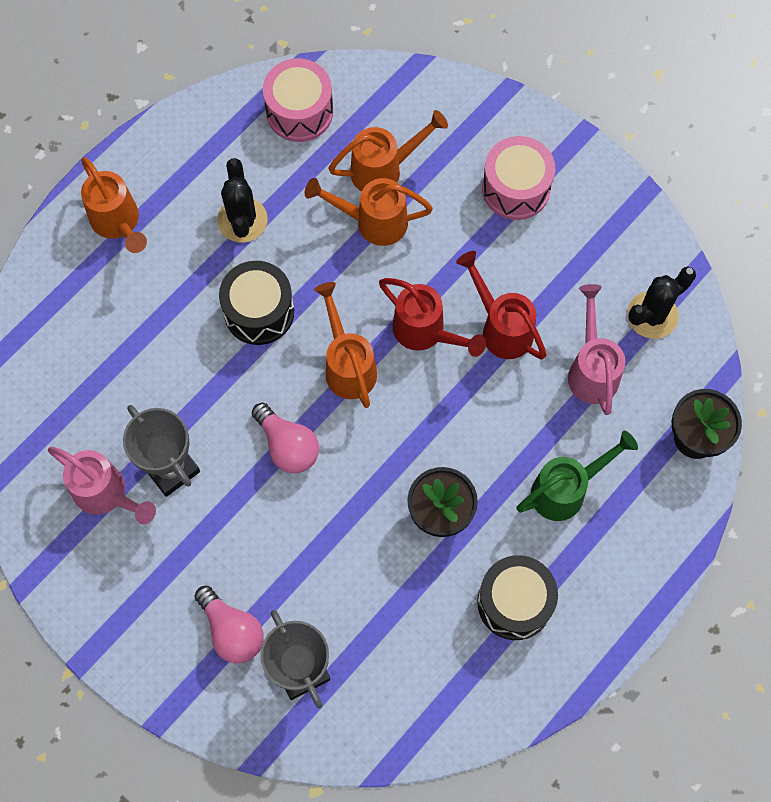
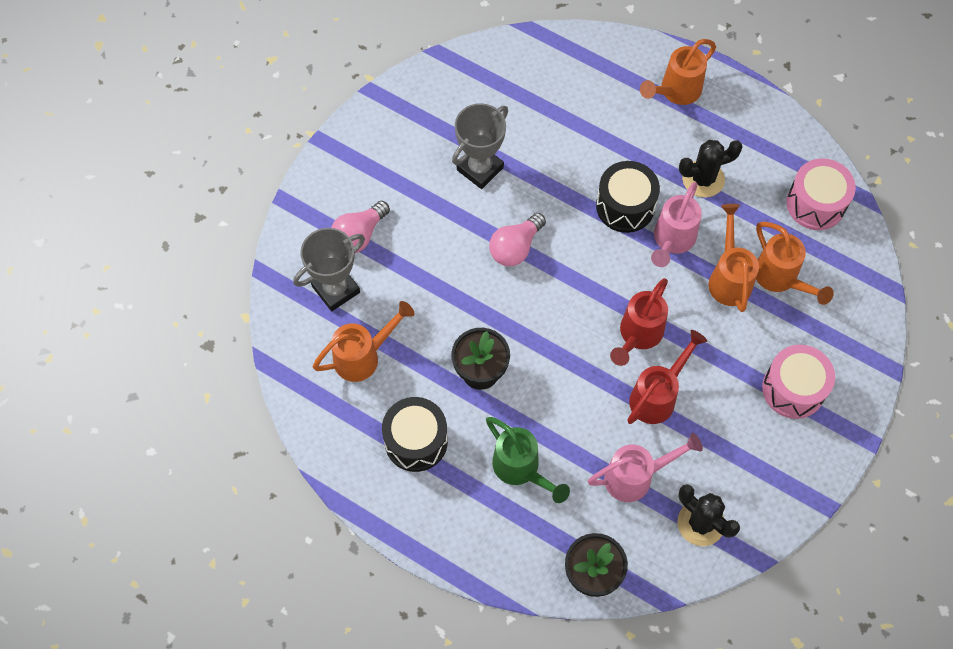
camera: 80 degrees right, 5 degrees down
(107, 495) = (450, 130): pink watering can -> pink watering can (671, 241)
(347, 365) = (594, 280): orange watering can -> orange watering can (364, 356)

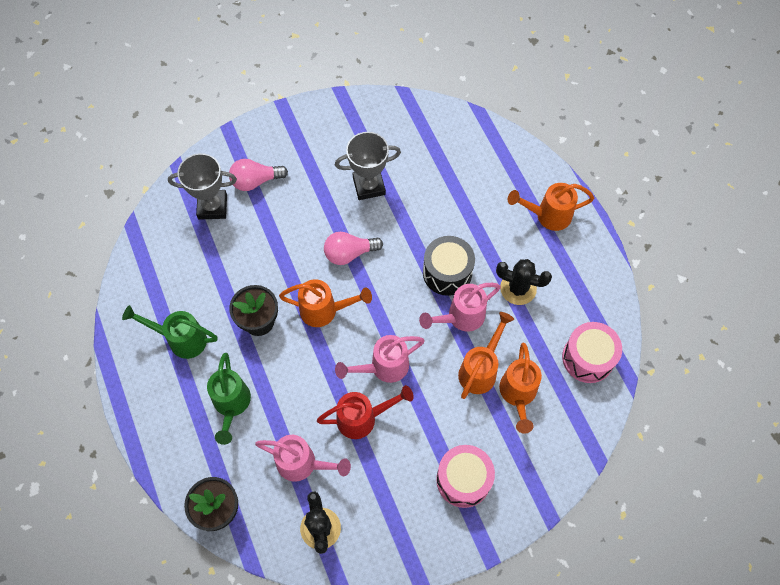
camera: 35 degrees right, 0 degrees up
(364, 356) = (194, 261): orange watering can -> orange watering can (325, 310)
(416, 441) = (181, 339): black drum -> green watering can
(637, 336) = (383, 367): red watering can -> pink watering can

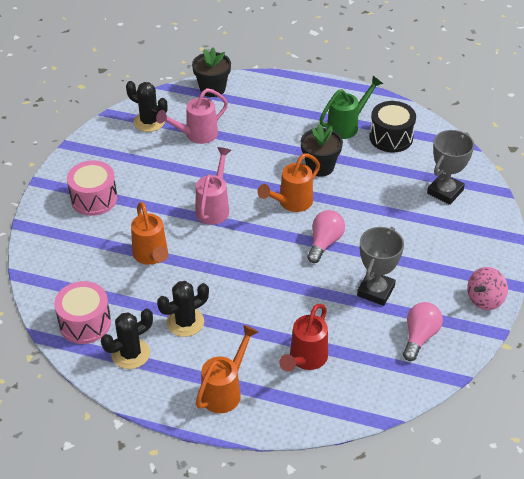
camera: 130 degrees right, 20 degrees down
(231, 405) = (272, 125): green watering can -> none
(255, 181) = (447, 227): pink light bulb -> pink light bulb (419, 337)
(315, 115) = (485, 299): none -> pink spinning top
(363, 418) = (191, 177): red watering can -> red watering can (305, 360)
(447, 272) = (246, 288): black drum -> black drum (391, 137)
(460, 317) = (202, 271): pink watering can -> none
(518, 395) = (110, 263): orange watering can -> none
(580, 301) = (130, 354): none -> black cactus

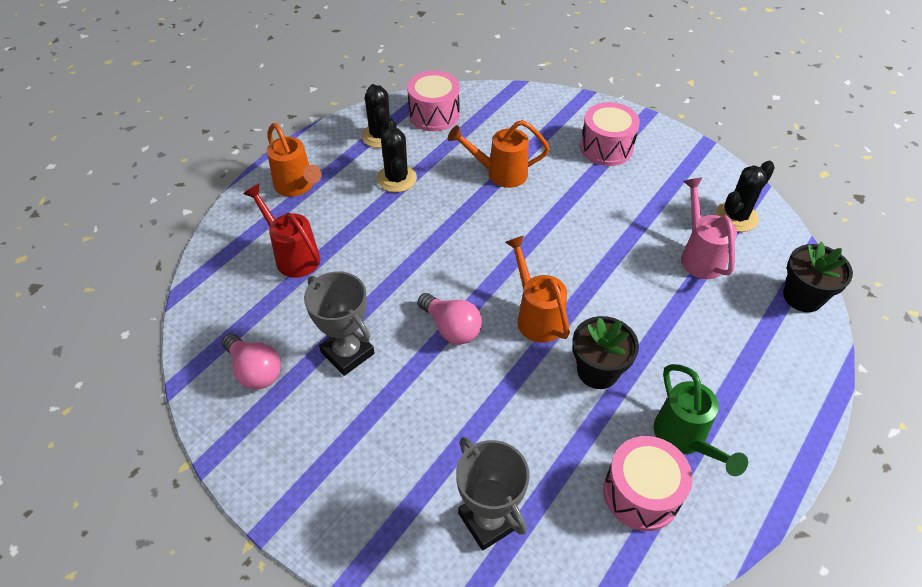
camera: 110 degrees right, 5 degrees up
(214, 207) = (556, 240): pink watering can -> none
(391, 137) = (641, 493): black drum -> pink drum
(485, 299) = (264, 473): pink spinning top -> none

